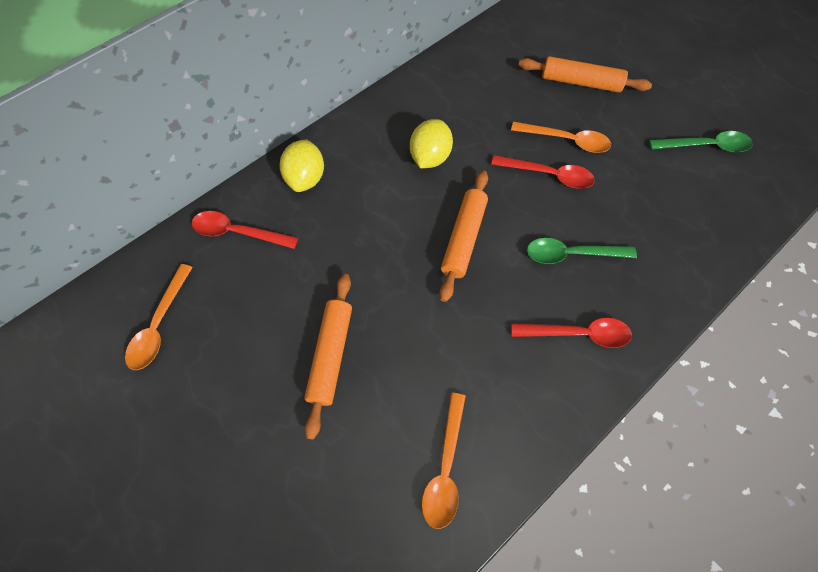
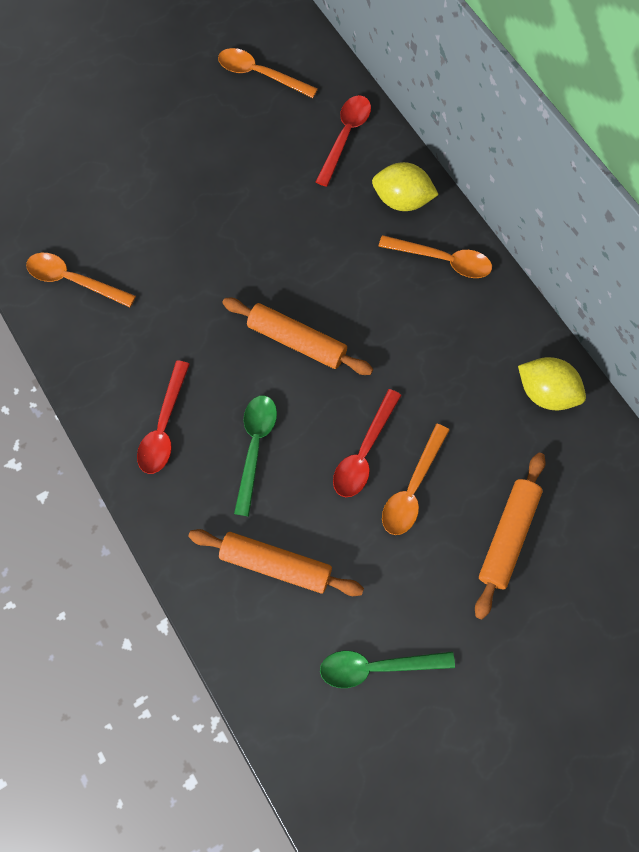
camera: 100 degrees right, 5 degrees up
(330, 355) = (198, 204): orange rolling pin -> orange rolling pin (276, 564)
(362, 142) = (442, 260): none -> orange spoon
(430, 157) = (411, 327): yellow lemon -> yellow lemon (545, 392)
(705, 146) = (376, 666): green spoon -> green spoon turned 75 degrees clockwise

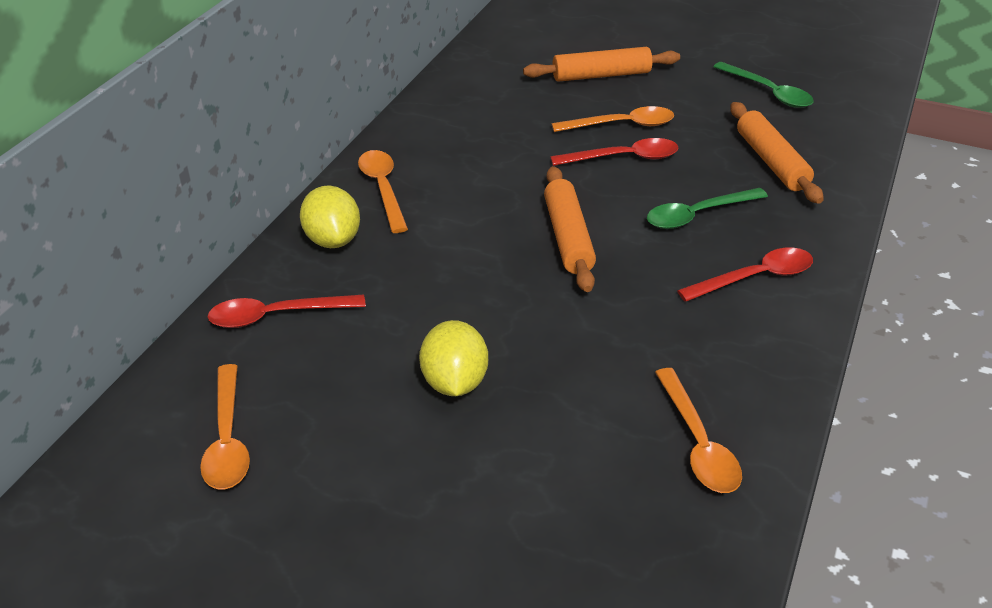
camera: 125 degrees left, 30 degrees down
(545, 392) = (461, 96): yellow lemon -> yellow lemon (454, 382)

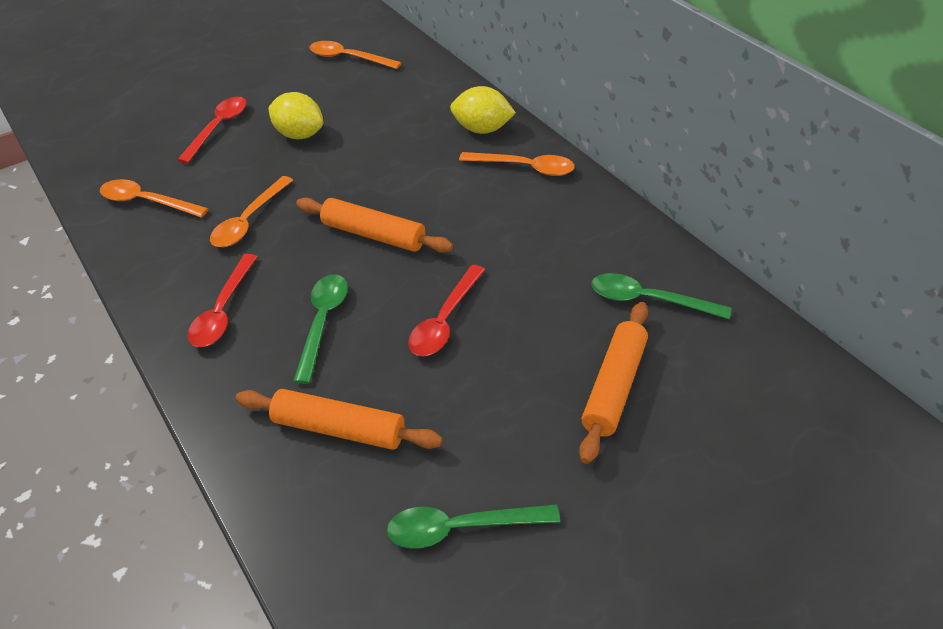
camera: 125 degrees right, 5 degrees up
(276, 316) = (427, 91): red spoon -> red spoon (218, 128)
(504, 84) = (648, 300): none -> green spoon
(621, 125) = (500, 349): orange spoon -> orange spoon (249, 221)

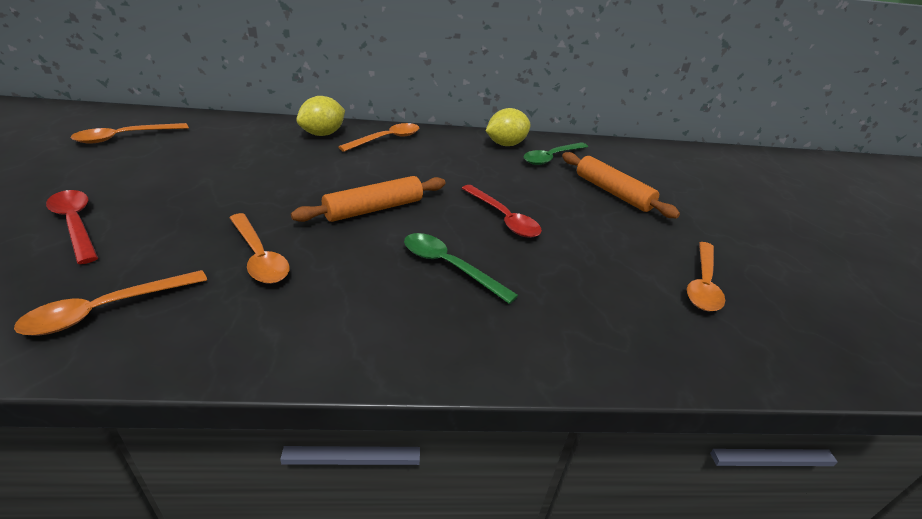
camera: 65 degrees left, 10 degrees down
(223, 311) = (369, 314): red spoon -> none
(299, 135) = (183, 191): yellow lemon -> yellow lemon (505, 144)
(339, 428) = (578, 301): orange rolling pin -> none
(461, 528) = (702, 284): green spoon -> orange spoon

